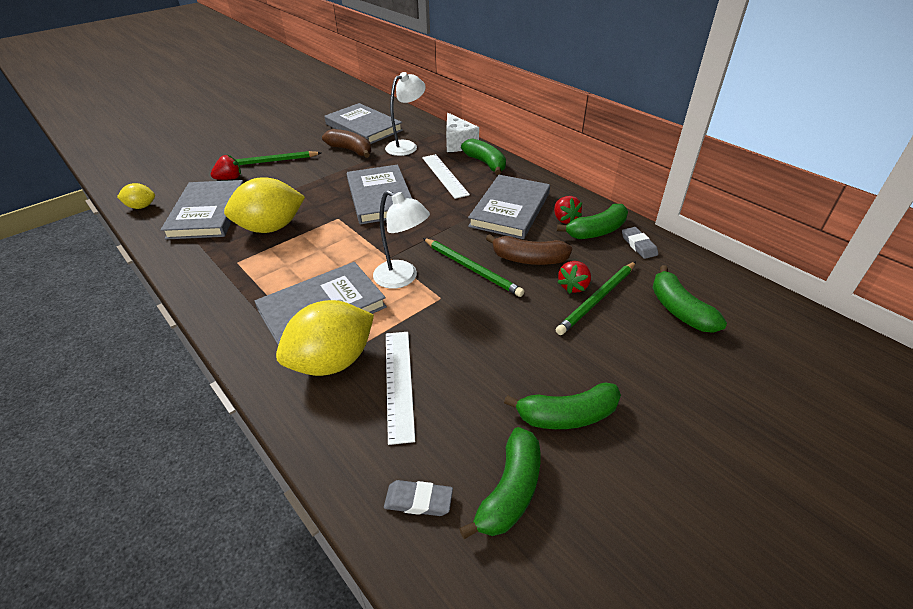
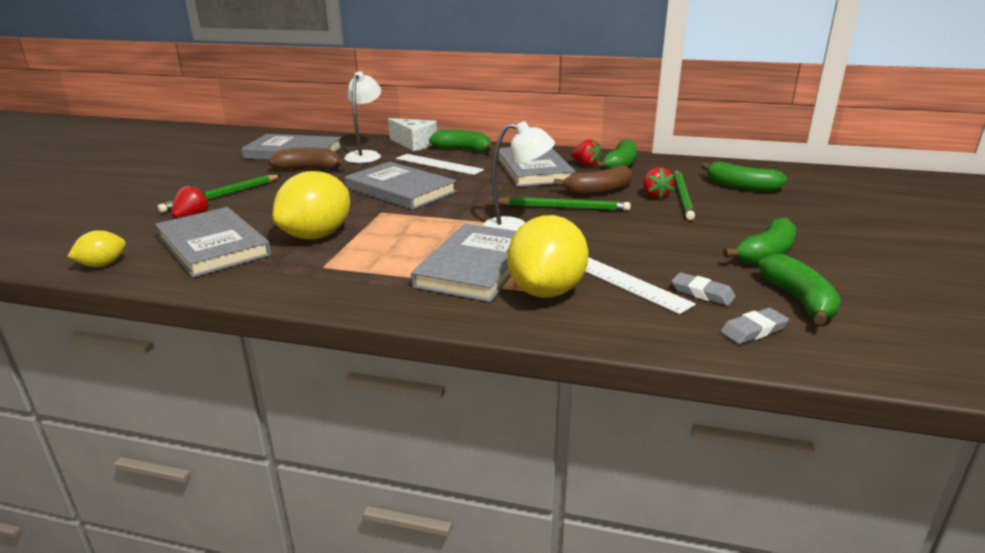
camera: 35 degrees left, 15 degrees down
(638, 245) = (661, 165): grey eraser -> grey eraser (702, 293)

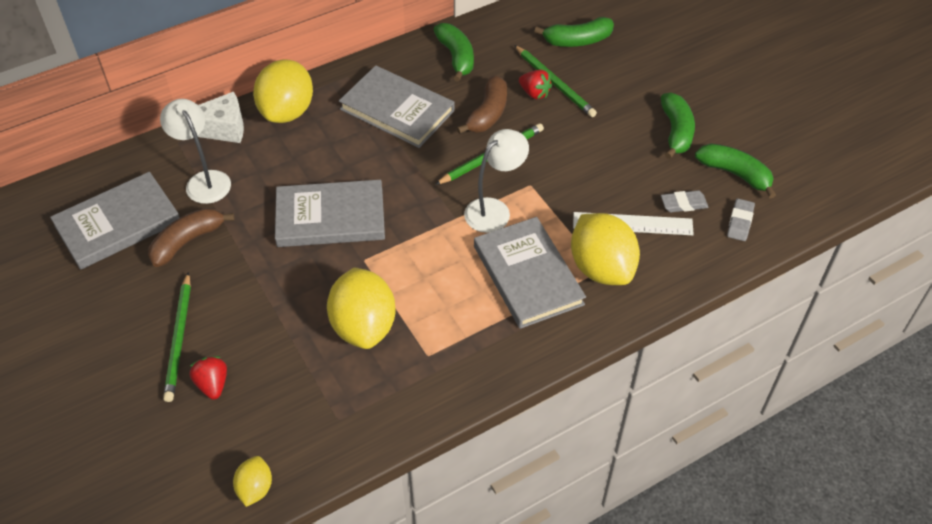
camera: 45 degrees left, 25 degrees up
(213, 246) = (303, 400): grey book -> none
(438, 164) = (301, 152): white ruler -> none
(463, 150) = (287, 111): green banana -> yellow lemon
(586, 165) = (429, 74): red strawberry -> none

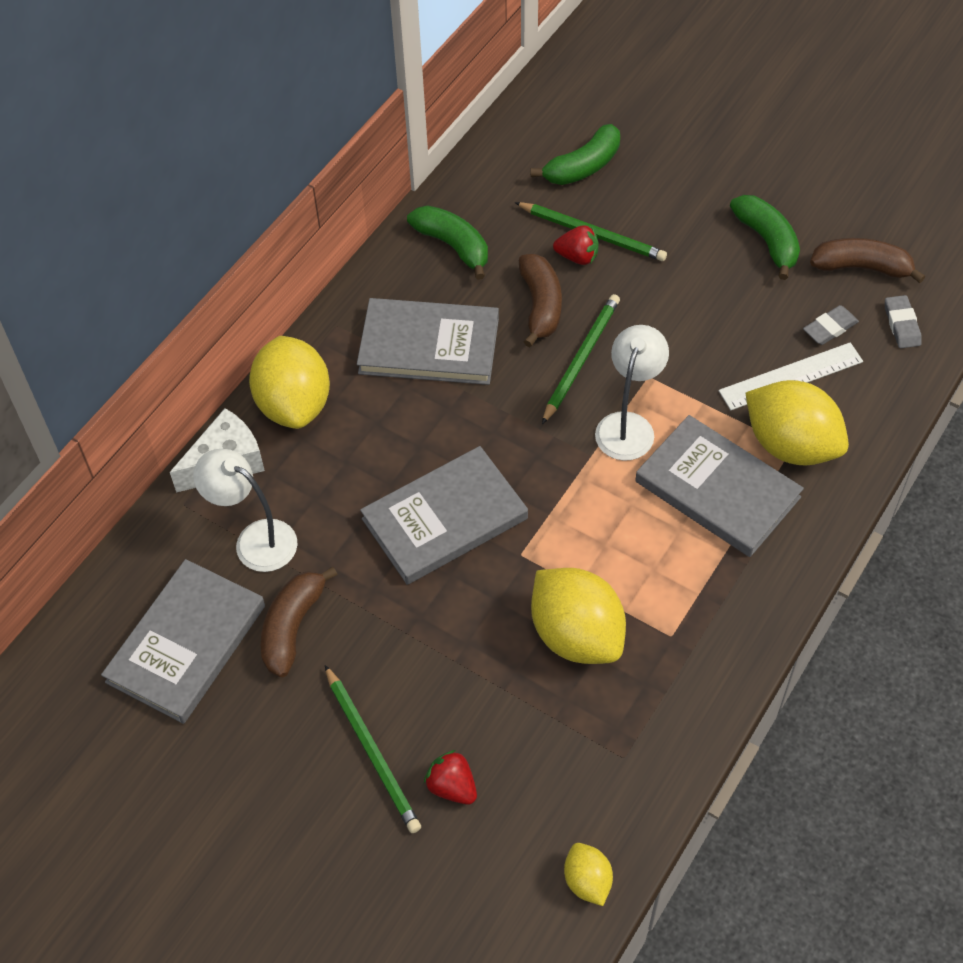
camera: 25 degrees left, 5 degrees up
(735, 174) = (862, 268): green banana -> brown banana

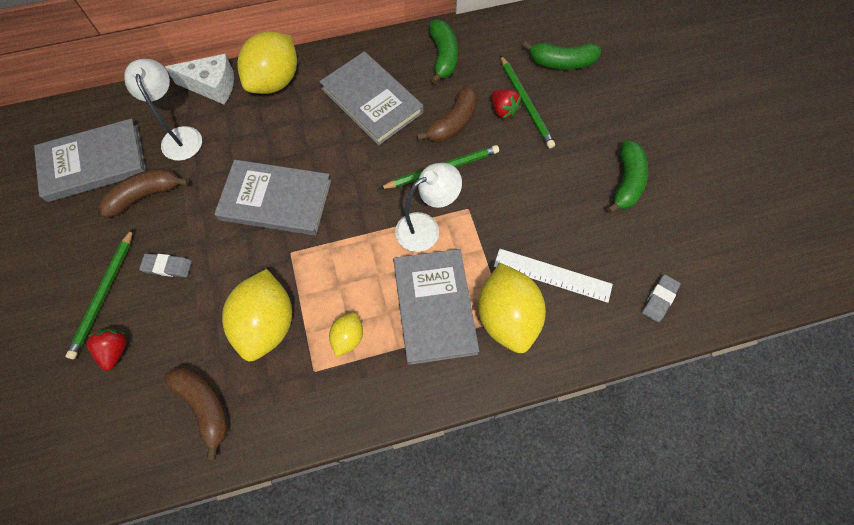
camera: 40 degrees right, 10 degrees up
(587, 881) = (114, 472): yellow lemon -> yellow lemon (348, 338)
(830, 328) = (609, 265): grey eraser -> grey eraser (167, 266)
(862, 268) = (671, 243): brown banana -> brown banana (205, 407)

